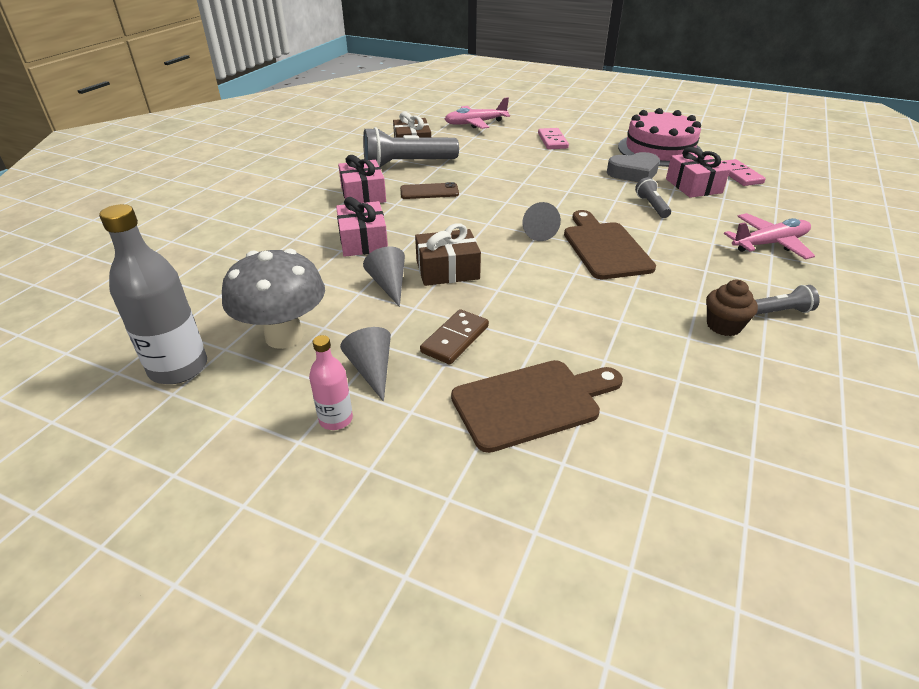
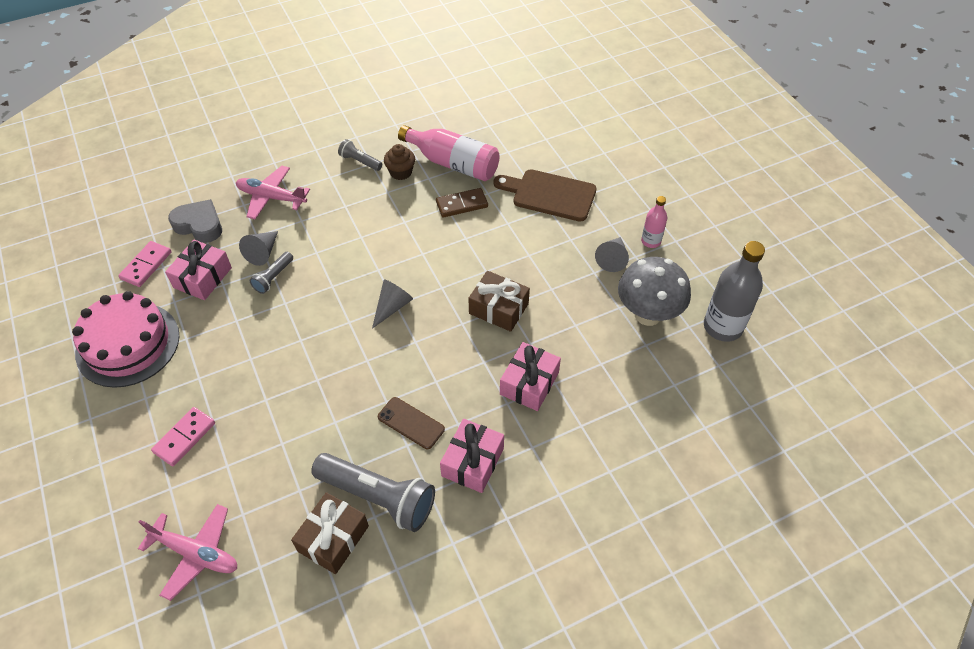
camera: 140 degrees left, 15 degrees up
(389, 285) = (550, 319): grey cone -> grey cone (263, 252)
(455, 339) = (550, 251): brown domino -> brown domino (462, 204)
(605, 248) = (372, 261): brown cutting board -> none
(633, 173) = (213, 326): grey heart -> grey heart (199, 225)
(695, 370) = (453, 163): none -> pink bottle

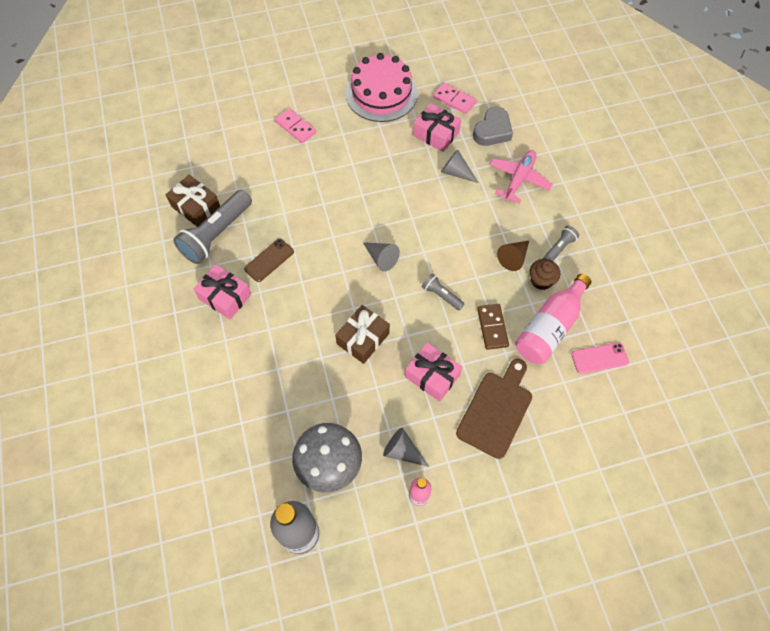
camera: 100 degrees right, 10 degrees up
(196, 554) = (210, 135): pink plane -> none
(273, 277) = (428, 179): grey flashlight -> grey flashlight (441, 295)
(376, 194) = (513, 258): none -> brown cone
(478, 129) = (599, 358): none -> pink phone
(529, 383) = (282, 349): pink gift -> pink gift (432, 376)

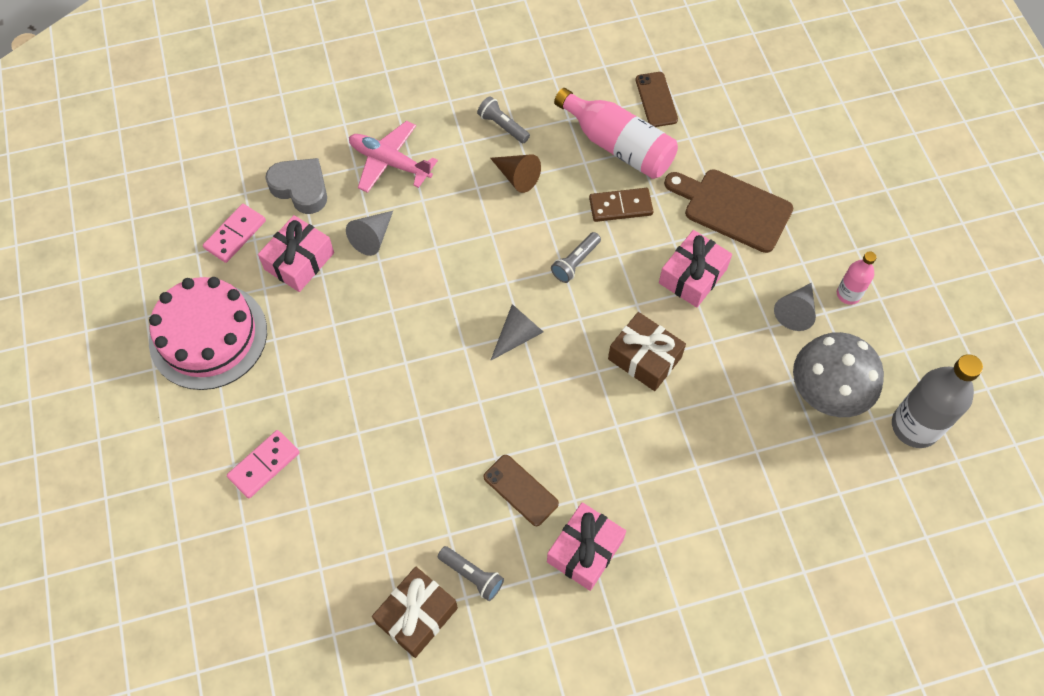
camera: 90 degrees left, 0 degrees up
(216, 234) = (472, 575): grey flashlight -> grey flashlight, size x0.49
(541, 280) = (551, 149): brown cupcake -> none
(599, 358) = (656, 100): pink phone -> brown phone

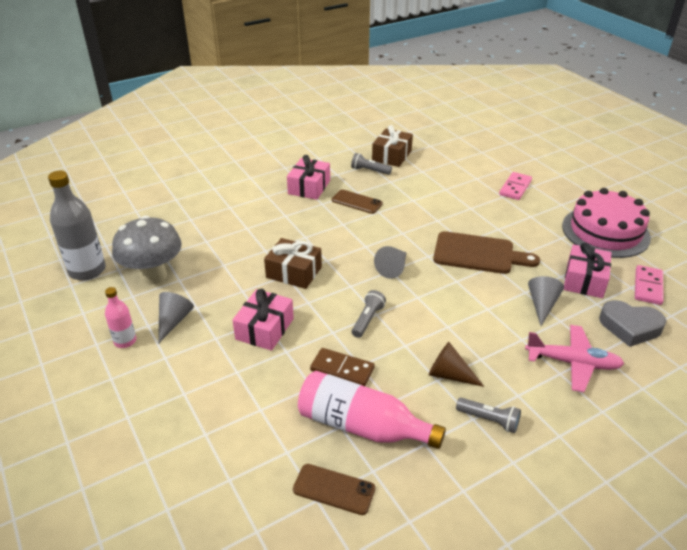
camera: 165 degrees right, 25 degrees down
(620, 206) = (342, 369): brown domino -> brown domino turned 45 degrees clockwise
(656, 100) = (334, 489): brown phone -> brown phone turned 45 degrees counterclockwise
(732, 208) = (233, 389): brown cutting board -> brown cutting board (478, 254)

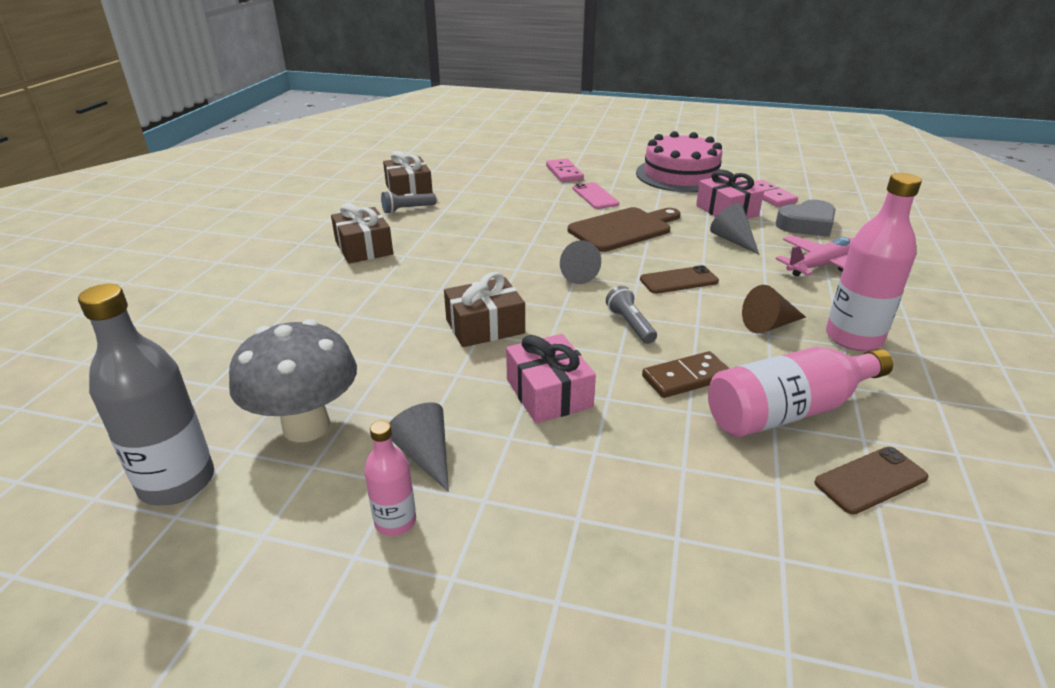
camera: 45 degrees left, 5 degrees down
(309, 187) = (364, 248): pink gift -> brown gift
(356, 202) = (441, 239): brown phone -> brown phone (679, 280)
(489, 420) = (853, 338): grey flashlight -> pink bottle
(504, 218) = (595, 196): none -> pink phone

